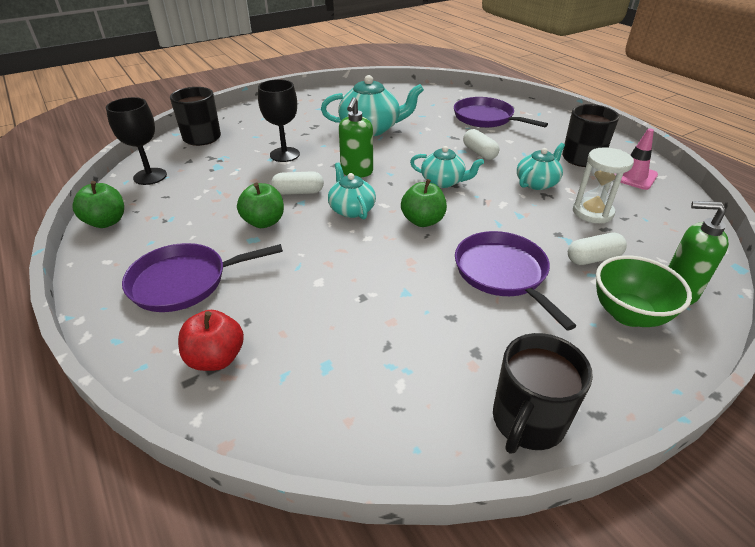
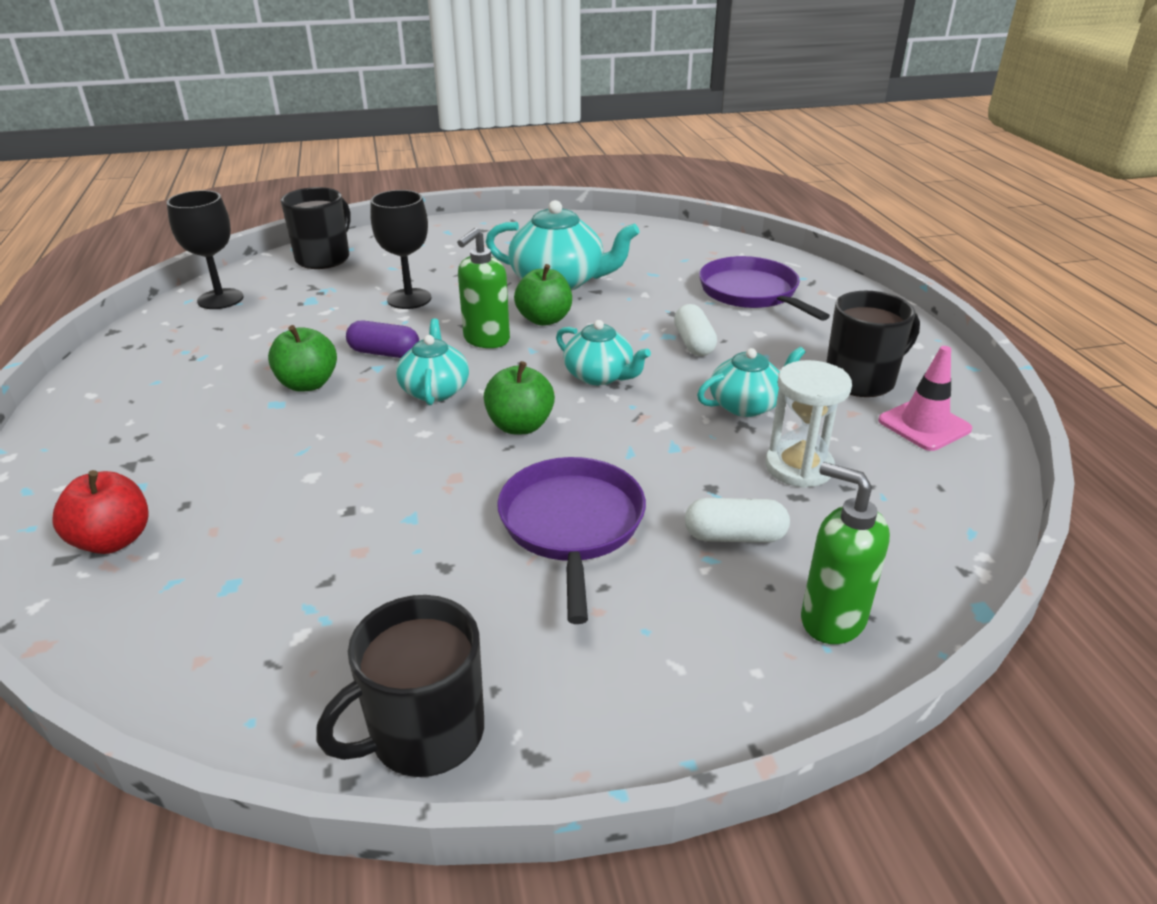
camera: 20 degrees right, 5 degrees down
(106, 222) = (127, 347): green apple -> green apple (544, 319)
(184, 282) = (153, 439): purple pan -> none
(298, 192) = (384, 353): white capsule -> purple capsule
(628, 314) = (714, 631): green bowl -> none

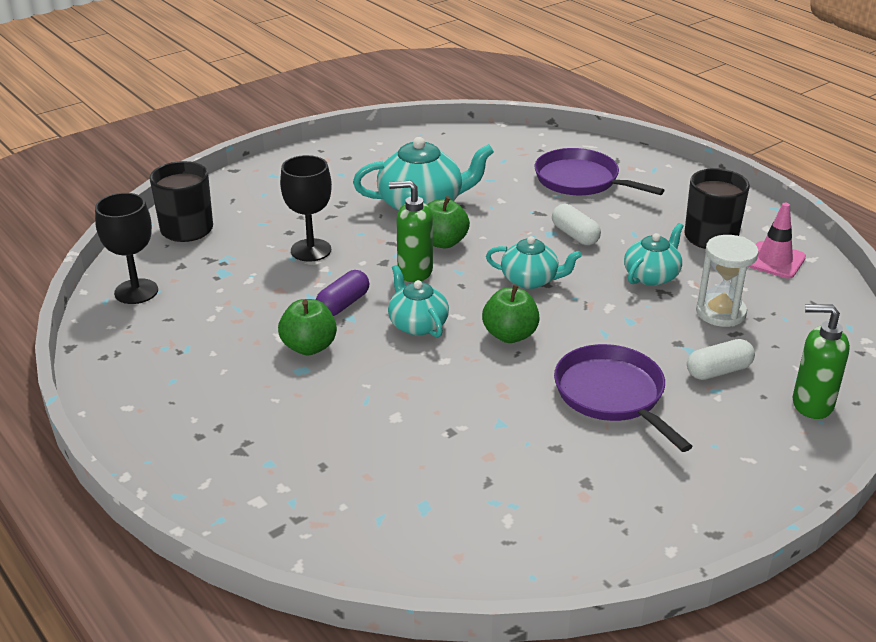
camera: 25 degrees left, 0 degrees up
(113, 540) = (299, 506): red apple -> none
(384, 353) = (343, 304): purple capsule -> purple capsule turned 45 degrees counterclockwise
(424, 733) = (643, 545): black mug -> none
(486, 340) = (414, 272): green soap dispenser -> green soap dispenser turned 90 degrees clockwise

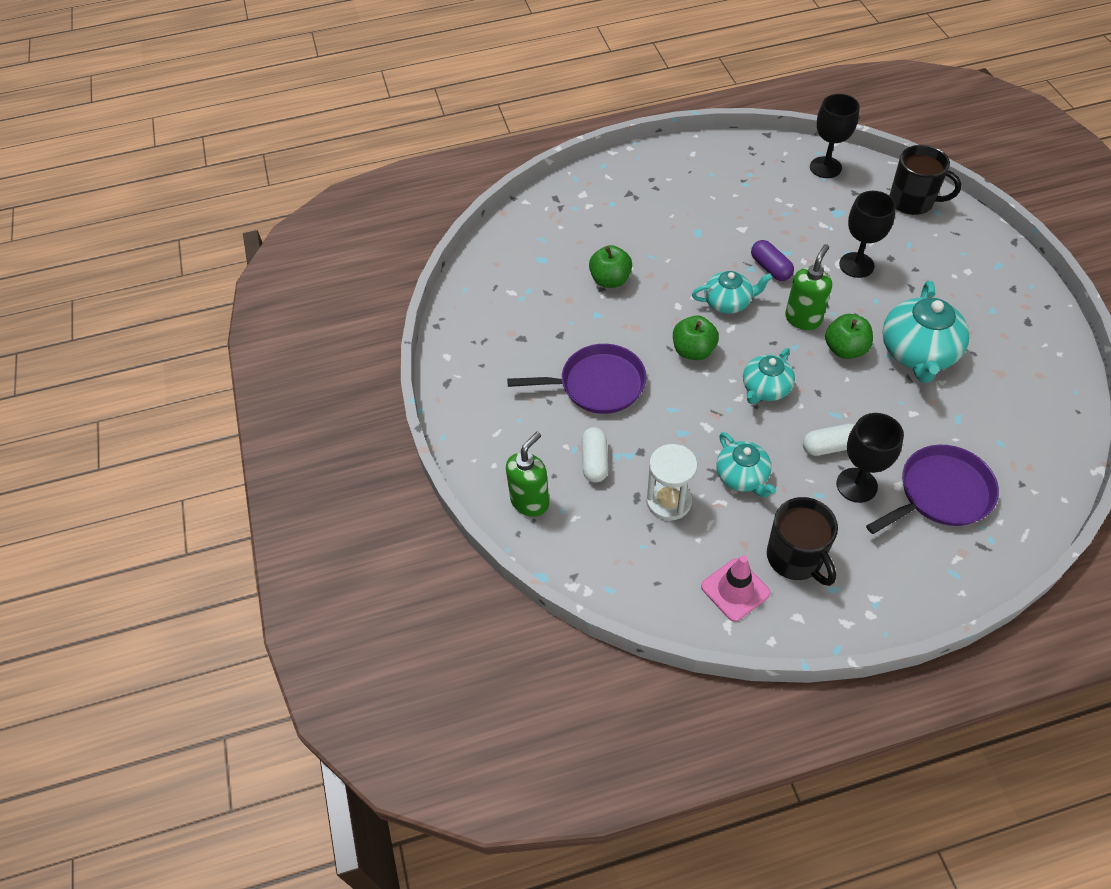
camera: 115 degrees right, 20 degrees up
(309, 347) = (723, 240): green apple -> green apple (610, 280)
(607, 217) = (856, 485): none -> black goblet

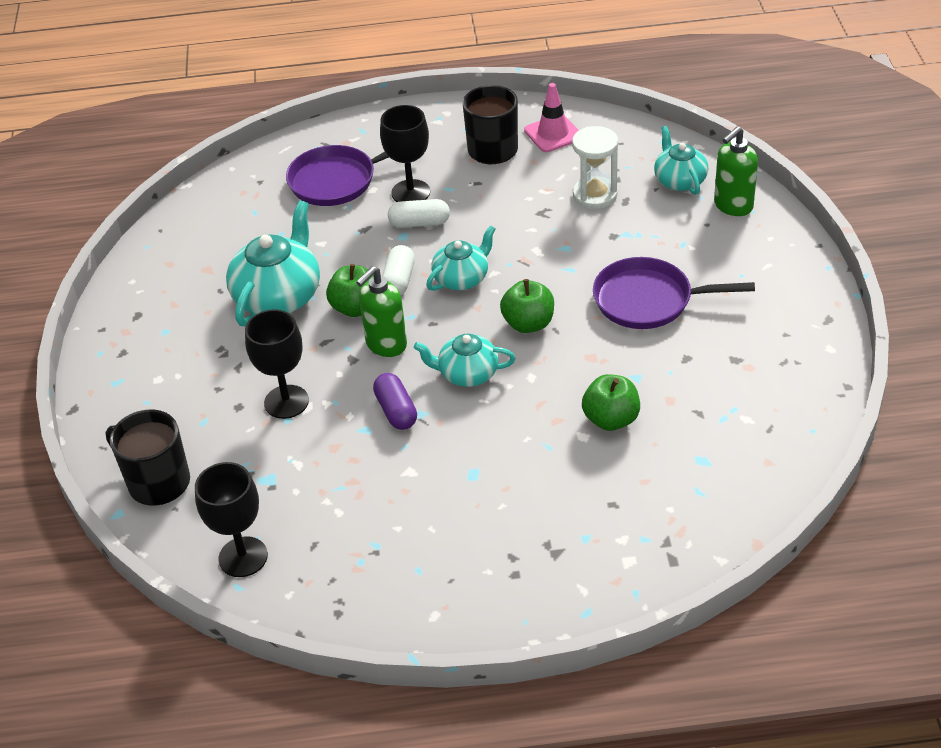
camera: 170 degrees left, 10 degrees down
(594, 461) = (663, 232): white capsule -> white capsule (399, 281)
(742, 476) = (516, 207): turquoise teapot -> turquoise teapot (679, 180)

